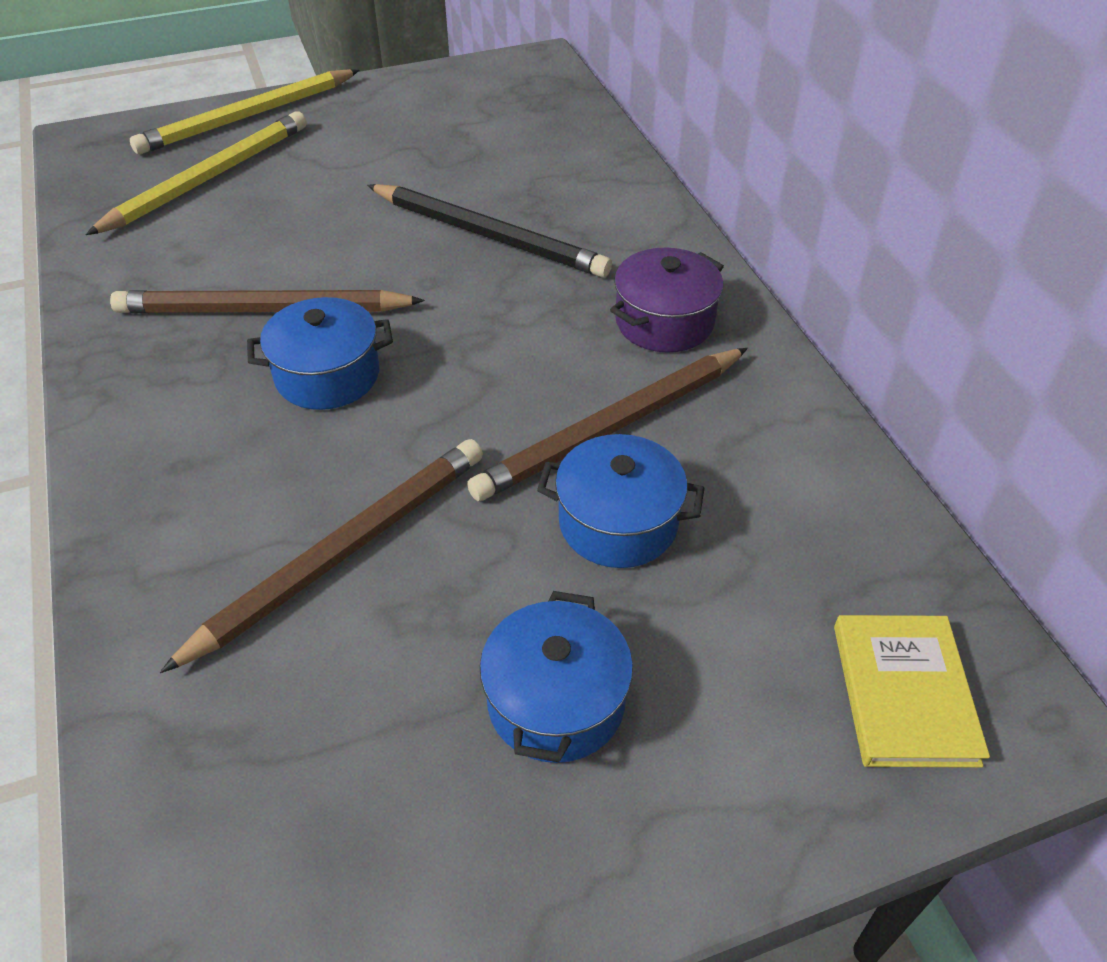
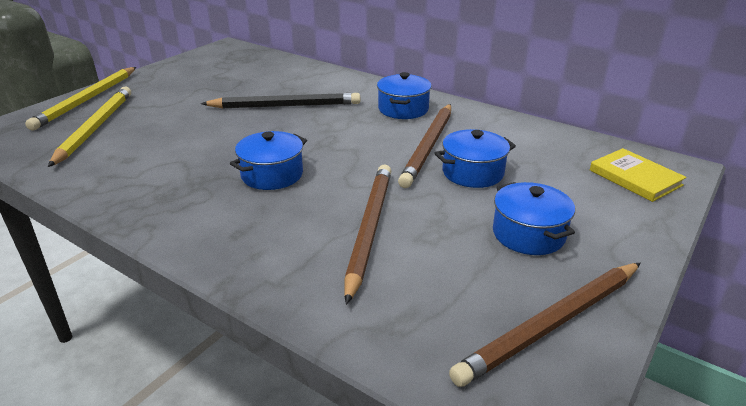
camera: 35 degrees left, 15 degrees down
(264, 310) = (202, 164): brown pencil -> brown pencil (552, 324)
(664, 322) = (403, 109): purple pot -> blue pot

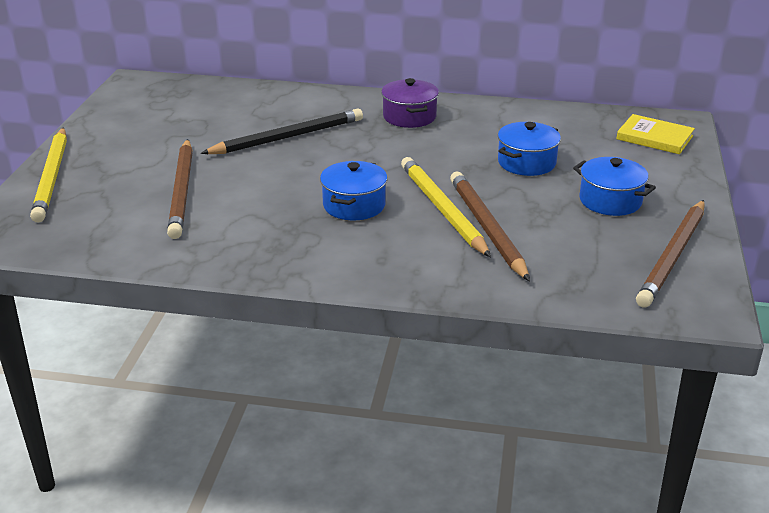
camera: 25 degrees left, 0 degrees up
(95, 128) = (109, 203): yellow pencil -> yellow pencil (443, 209)
(403, 109) = (409, 117): blue pot -> purple pot
(428, 146) = (467, 148): brown pencil -> brown pencil (182, 191)

